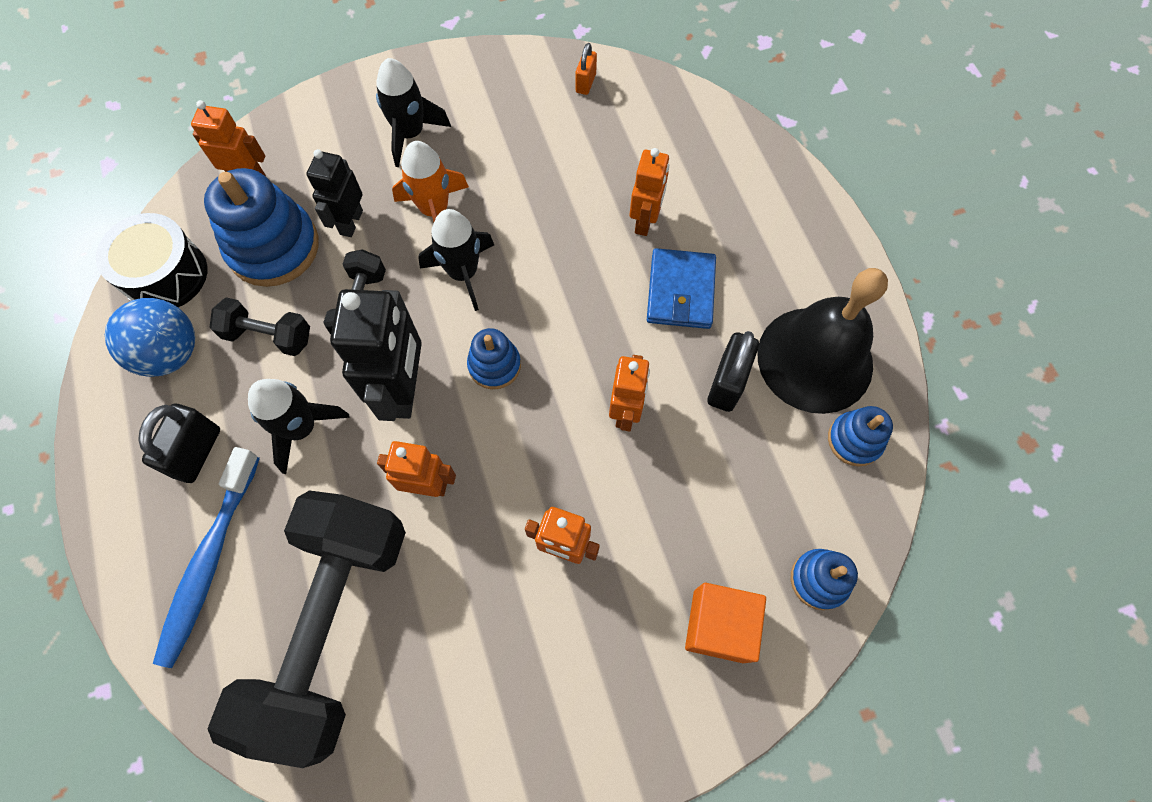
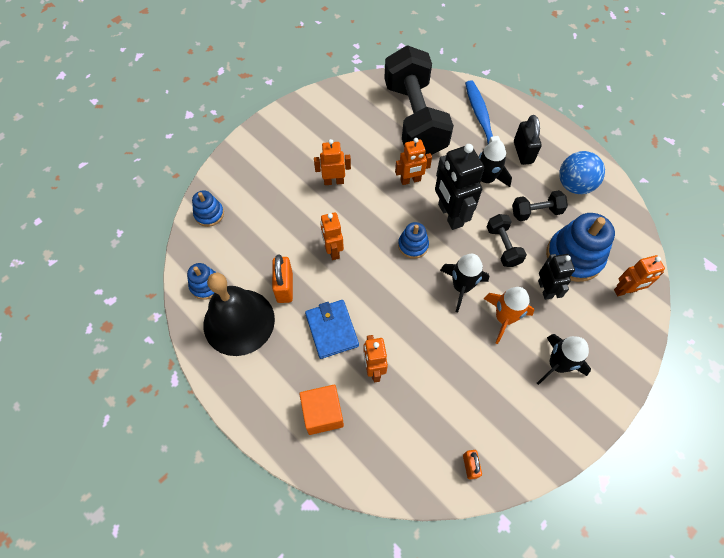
camera: 155 degrees right, 5 degrees down
(166, 275) = (614, 219): black drum -> none
(719, 625) = (251, 179): orange cube -> orange cube (323, 413)
(727, 383) = (284, 287): black padlock -> orange padlock

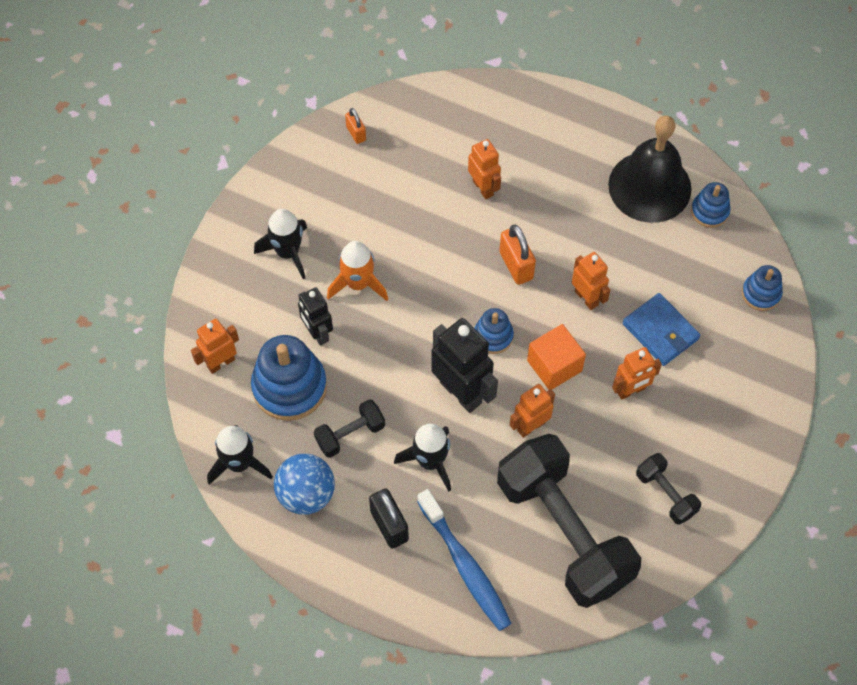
camera: 160 degrees right, 0 degrees up
(284, 287) = (620, 238): orange padlock -> orange padlock (516, 265)
(323, 413) = (516, 131): orange cube -> orange cube (554, 366)
(332, 330) = (545, 210): blue wallet -> blue wallet (660, 331)
(461, 287) = (417, 304): black rocket -> black rocket (239, 463)
(503, 246) = (381, 371): black dumbbell -> black dumbbell (665, 494)

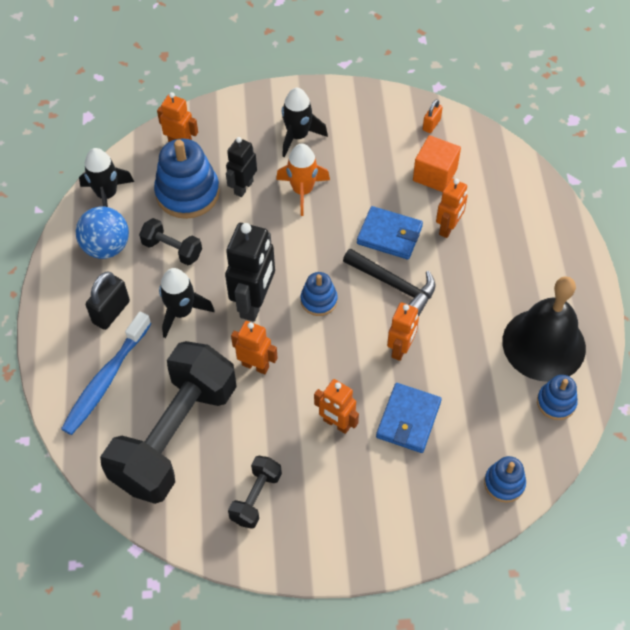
camera: 60 degrees right, 5 degrees down
(459, 239) = (389, 235): none -> blue wallet
(516, 265) = (394, 285): orange padlock -> black hammer
(554, 366) = (321, 356): orange cube -> orange cube (435, 174)

